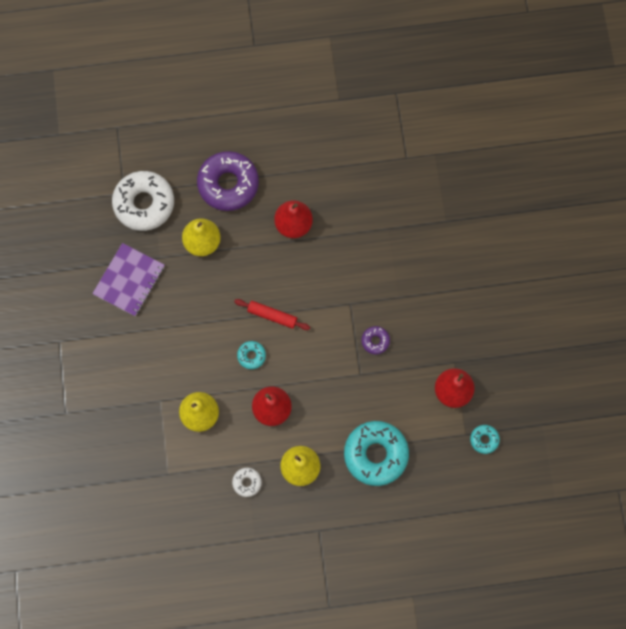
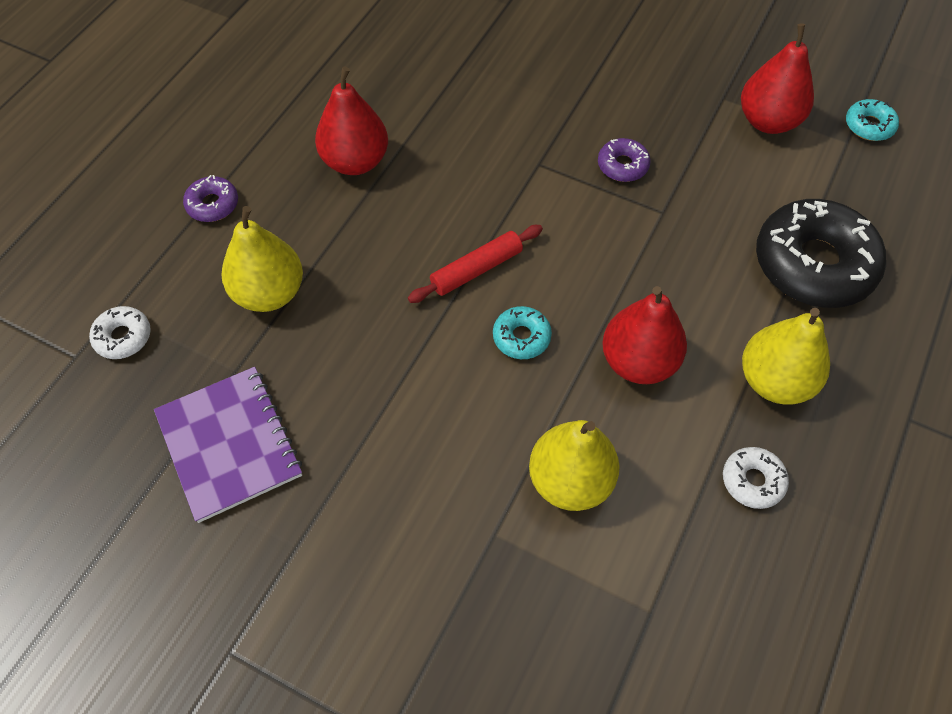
camera: 55 degrees left, 15 degrees down
(144, 203) = (123, 337): white donut -> white donut, size x0.45
(228, 184) = (212, 204): purple donut -> purple donut, size x0.45
(375, 454) = (814, 264): turquoise donut -> black donut

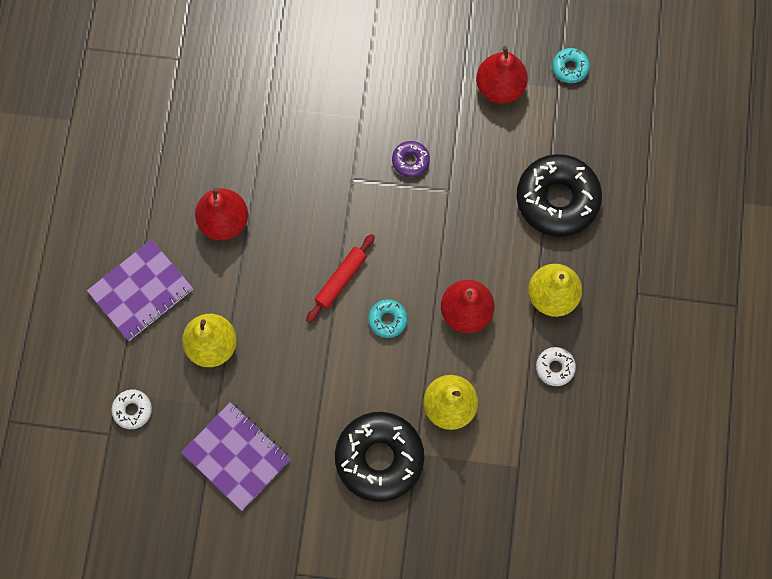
camera: 20 degrees left, 15 degrees up
(212, 204) = (141, 291): purple donut -> purple notebook
(435, 519) = (379, 458): none -> black donut

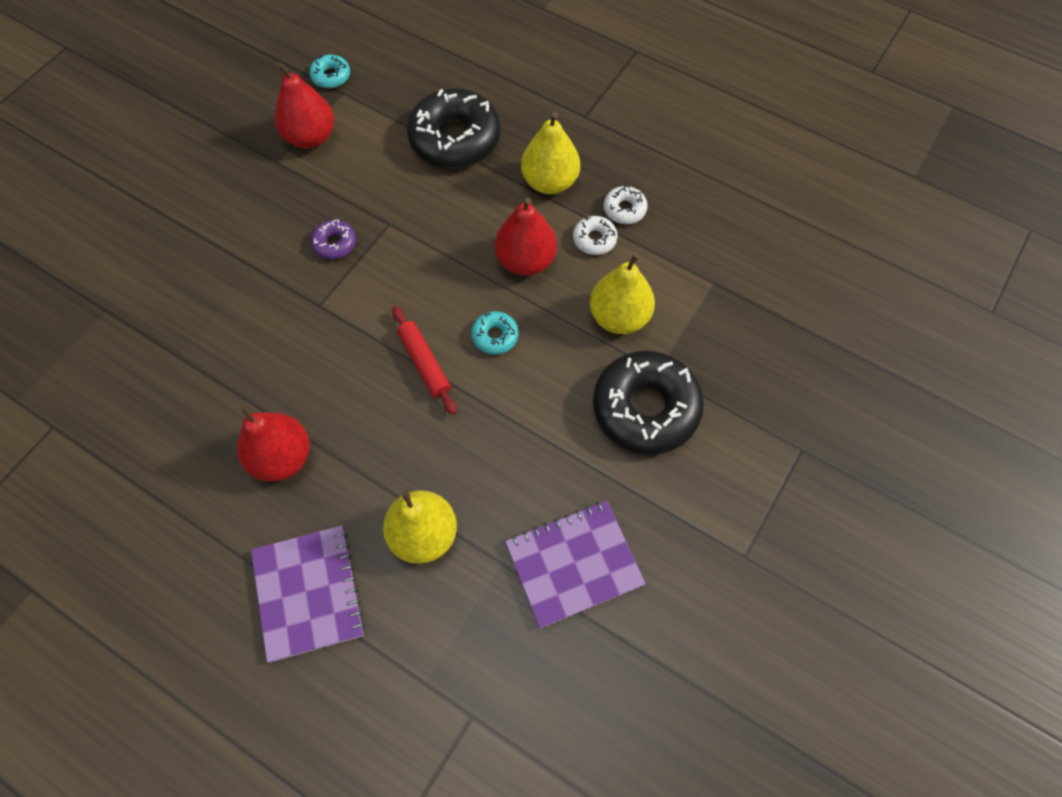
camera: 65 degrees left, 10 degrees down
(132, 410) = (455, 670): white donut -> white donut (594, 239)

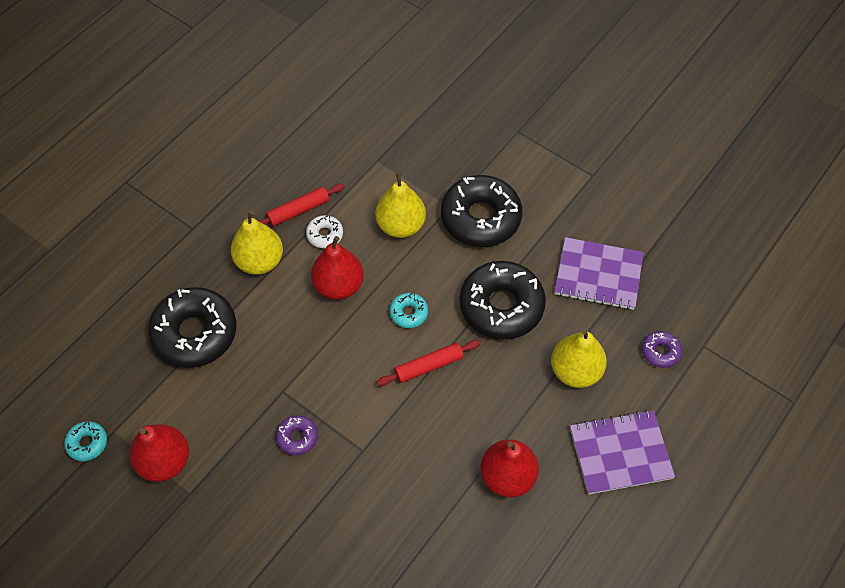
camera: 85 degrees left, 5 degrees down
(457, 651) = (660, 352): none -> purple donut
(513, 440) = (501, 306): none -> black donut
(574, 564) = (598, 275): purple notebook -> purple notebook turned 60 degrees counterclockwise
(624, 209) = (298, 210): white donut -> red rolling pin

